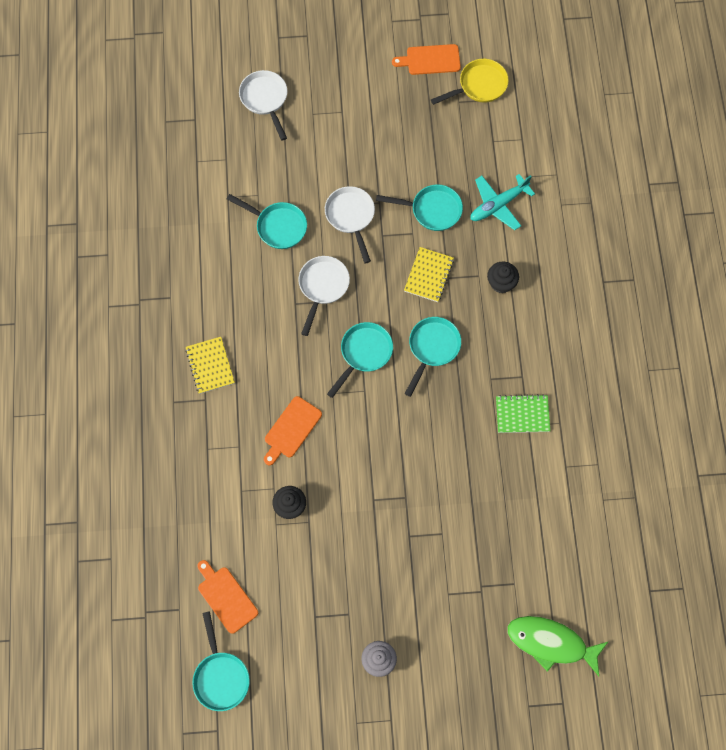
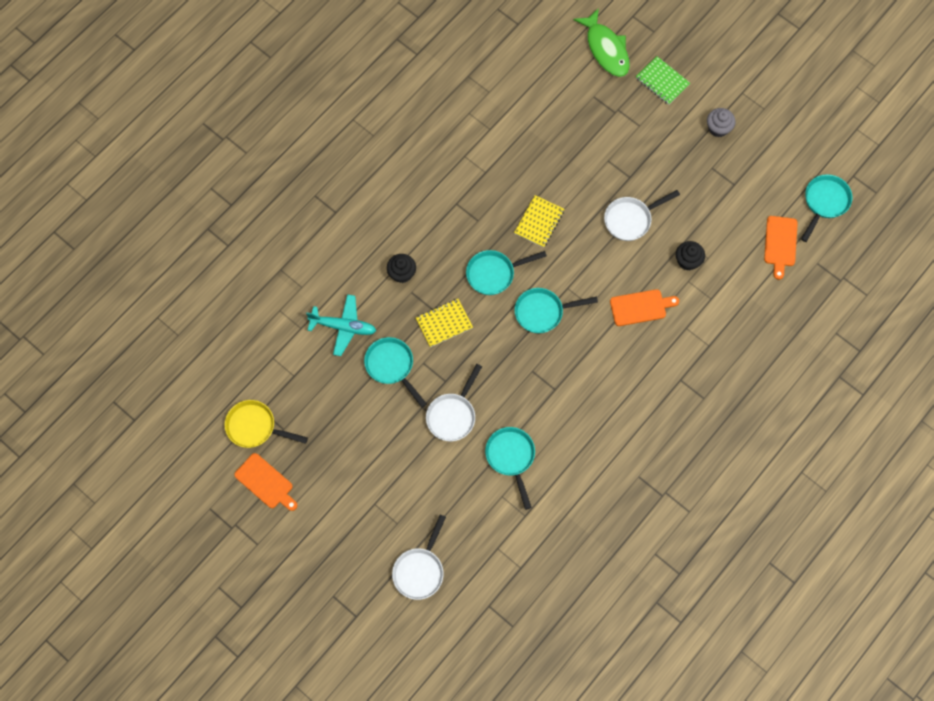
camera: 135 degrees left, 0 degrees up
(210, 366) = (655, 400): yellow notebook -> yellow notebook (539, 222)
(322, 287) = (524, 383): white pan -> white pan (631, 219)
(522, 414) = (482, 181): green notebook -> green notebook (662, 81)

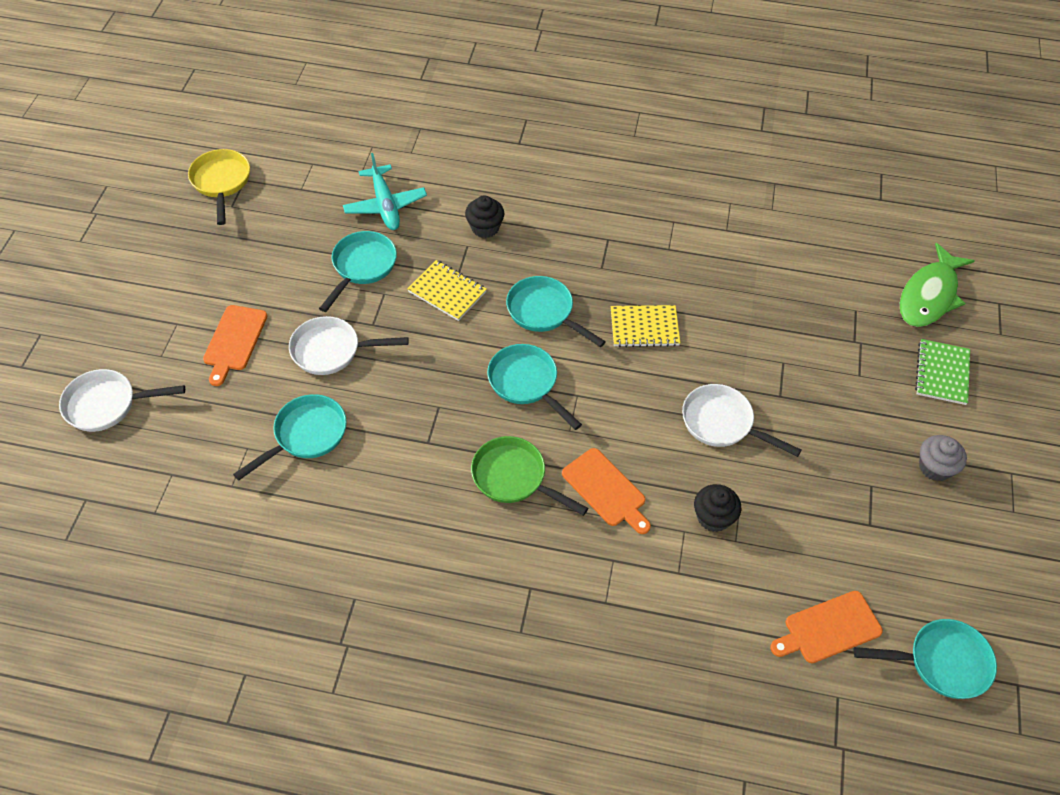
camera: 60 degrees right, 15 degrees down
(266, 482) = (158, 218): orange cutting board -> orange cutting board (234, 341)
(605, 353) = (514, 478): none -> green pan

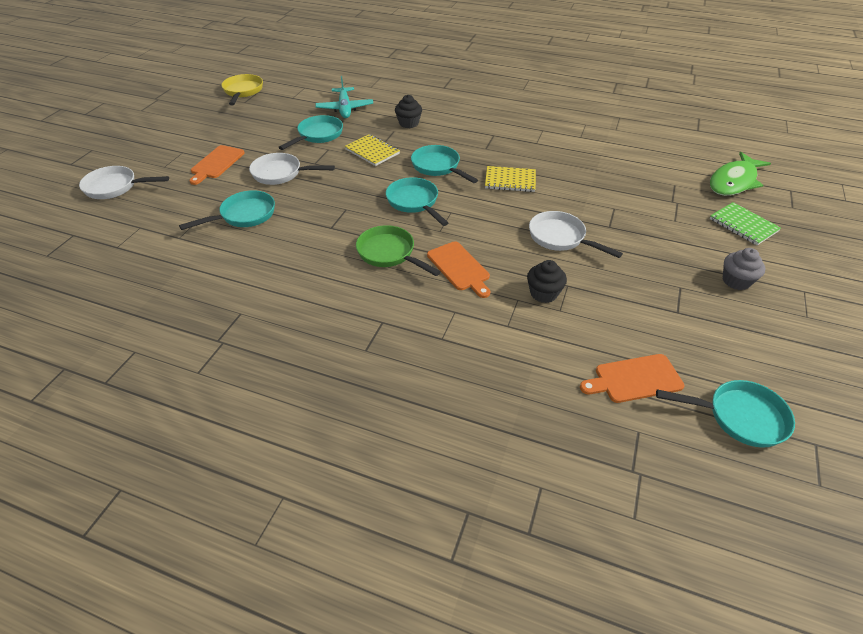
camera: 10 degrees right, 10 degrees down
(941, 373) = (743, 225): green notebook -> green notebook turned 60 degrees counterclockwise

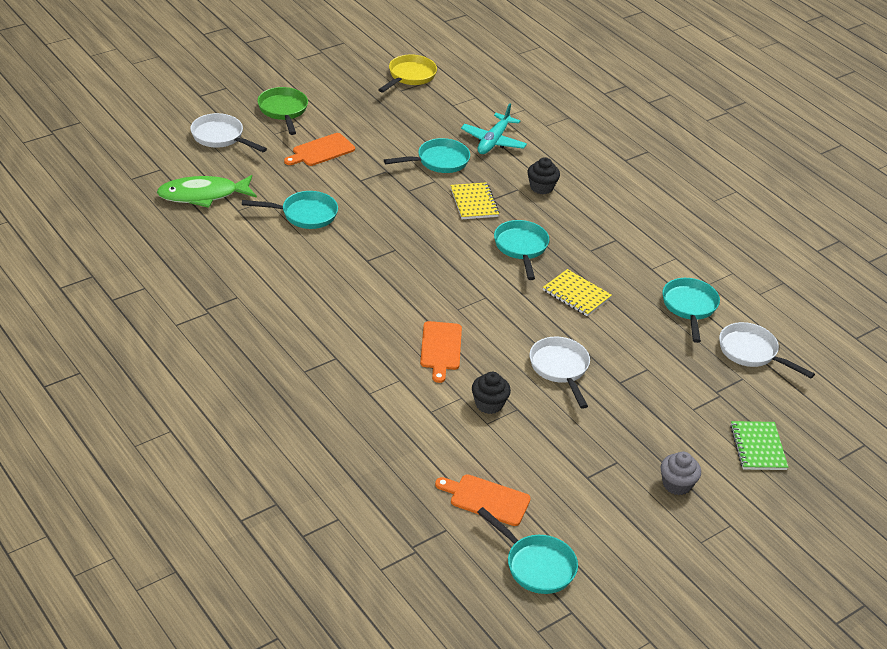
camera: 30 degrees right, 5 degrees down
(281, 174) = (369, 187): white pan -> white pan (751, 352)
(389, 253) = (394, 307): green pan -> green pan (283, 111)
(414, 202) = (462, 272): turquoise pan -> turquoise pan (689, 307)
(734, 181) = (813, 406): green fish -> green fish (203, 195)

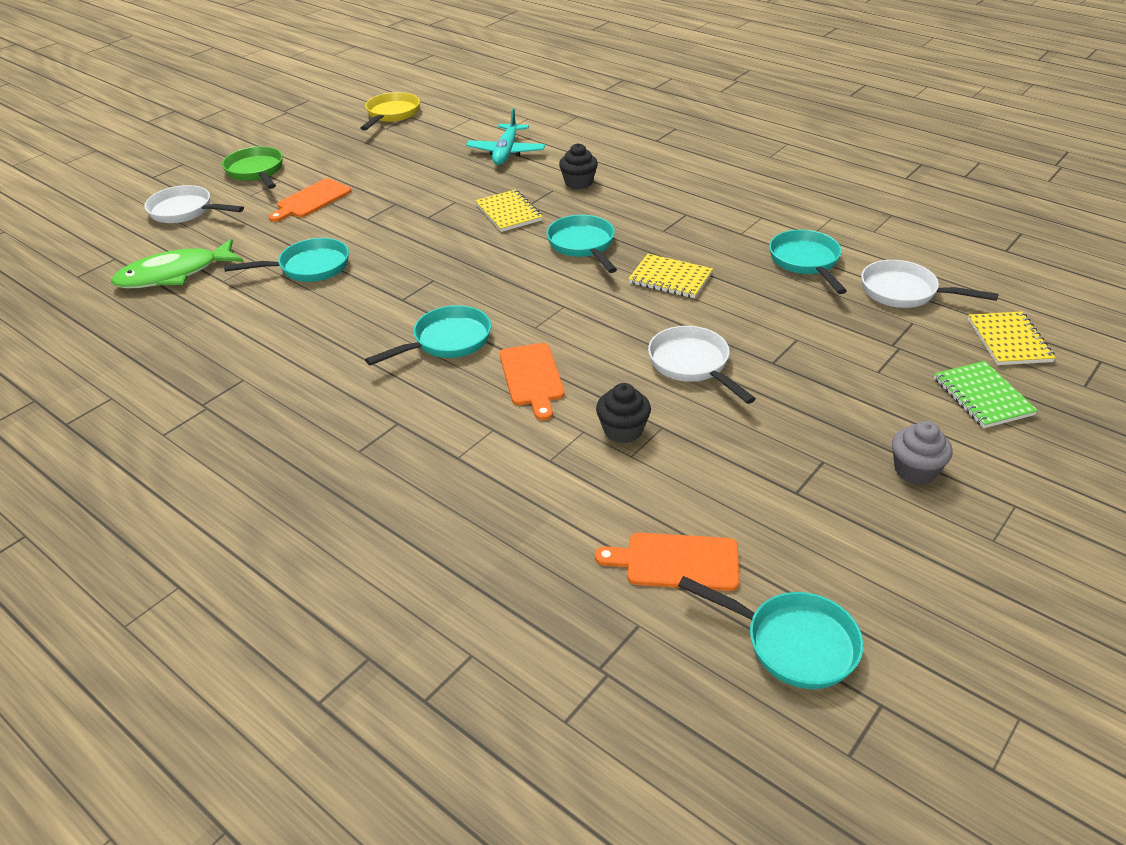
camera: 10 degrees left, 0 degrees up
(438, 161) = (452, 182): turquoise pan -> turquoise pan (447, 341)
(806, 411) = (1009, 340): none -> yellow notebook

